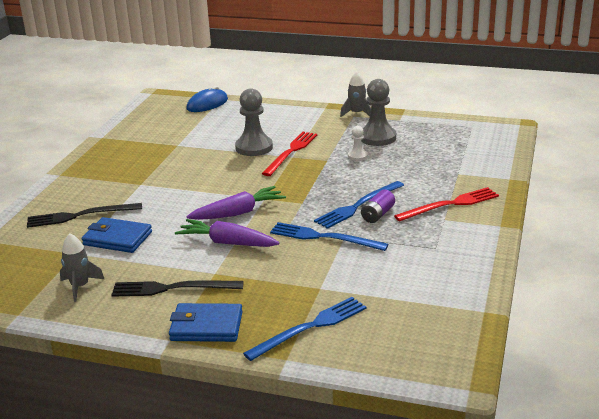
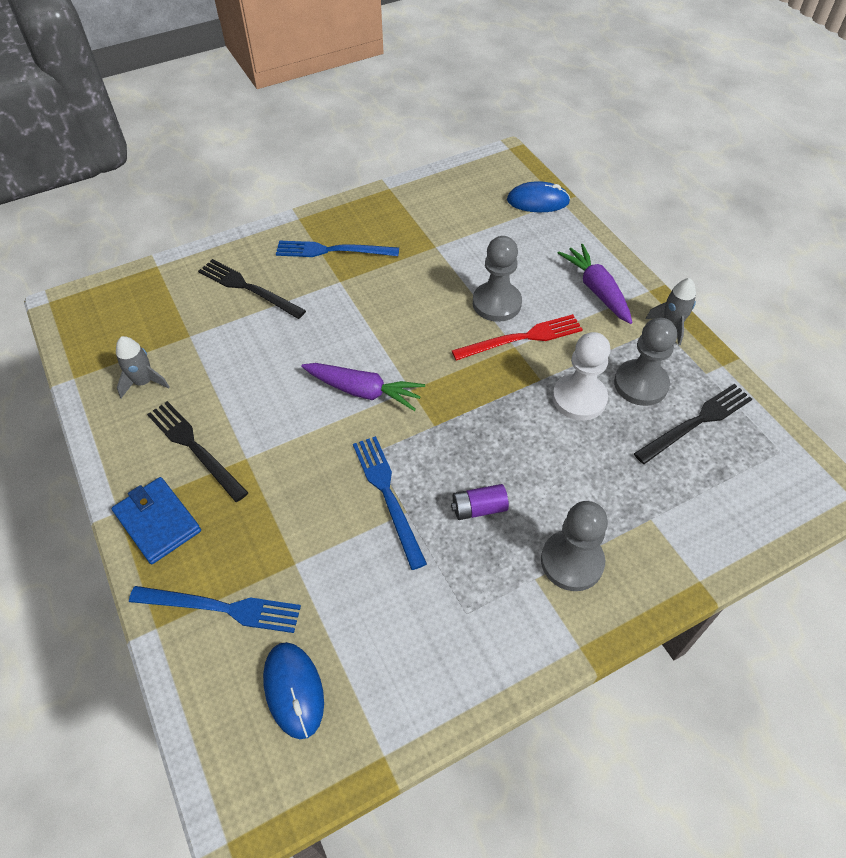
camera: 45 degrees right, 25 degrees up
(117, 238) = (237, 343): blue wallet -> none
(227, 243) = (304, 426): purple carrot -> purple carrot (596, 290)
(357, 156) = (579, 398): white pawn -> white pawn, size x1.96
(358, 206) = (478, 478): blue fork -> blue fork (332, 251)
(404, 324) = (294, 690): none -> blue mouse
(423, 136) = (696, 422): none -> black fork
(450, 204) = (572, 562): red fork -> grey pawn

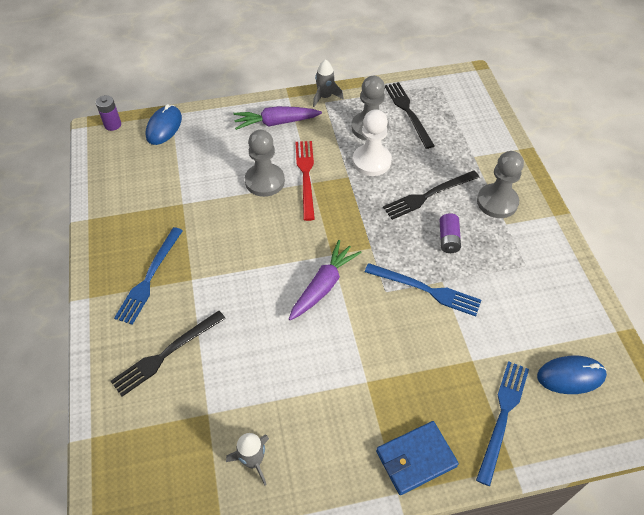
camera: 75 degrees left, 0 degrees up
(194, 448) = (345, 421): black fork -> black fork (428, 195)
(387, 495) = (426, 290): blue fork -> blue fork turned 150 degrees counterclockwise
(520, 164) = (112, 125): none -> purple battery

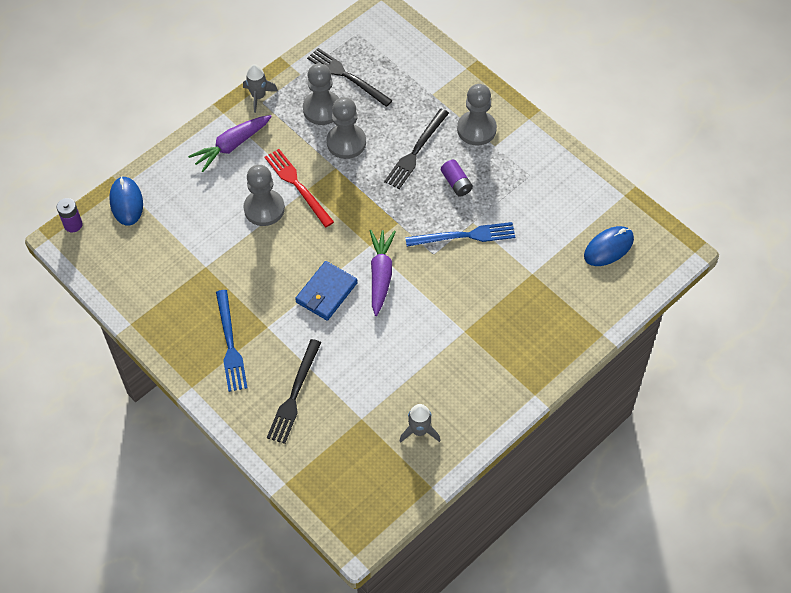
camera: 30 degrees left, 5 degrees up
(371, 161) = (346, 142): white pawn -> grey pawn
(416, 459) = (533, 365): blue wallet -> blue wallet (326, 292)
(502, 416) = (576, 303): blue fork -> none

